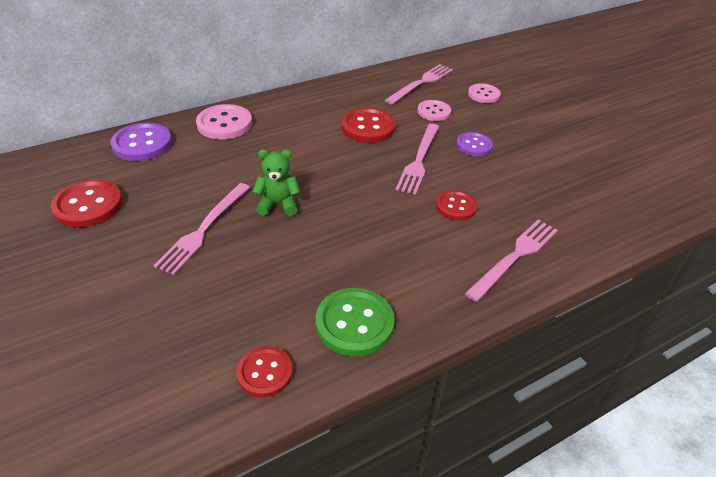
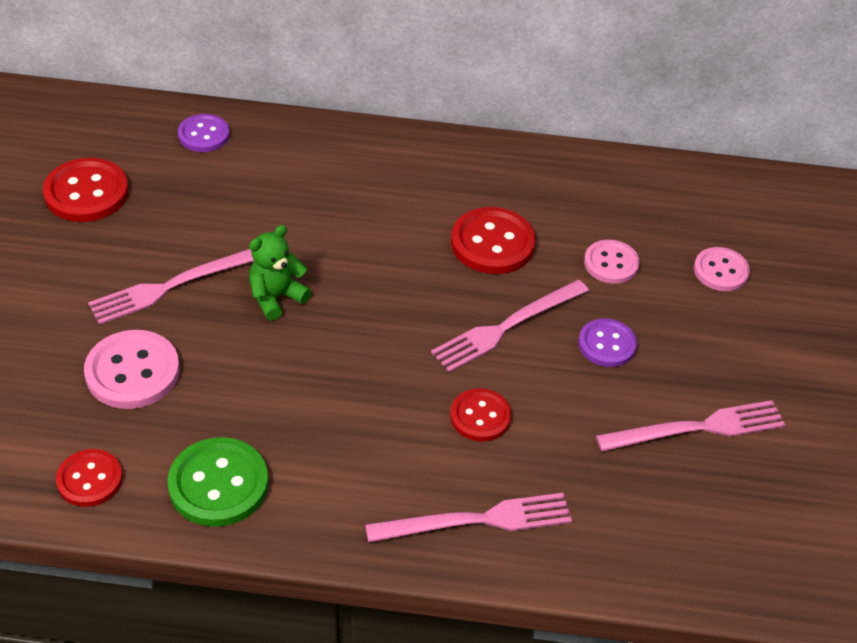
camera: 35 degrees right, 5 degrees up
(142, 144) = (203, 135): purple button -> purple button, size x0.65
(224, 124) = (319, 150): pink button -> pink button (132, 372)
(278, 204) = (276, 297): green teddy bear -> green teddy bear turned 75 degrees counterclockwise
(421, 83) = (647, 207): pink fork -> pink fork (697, 428)

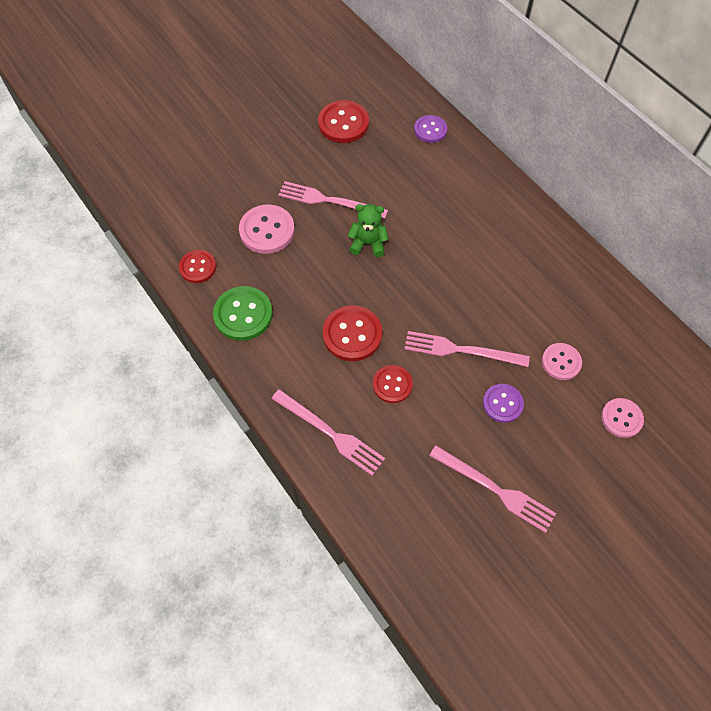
camera: 50 degrees right, 15 degrees up
(492, 243) = (508, 299): red button -> red button (352, 334)

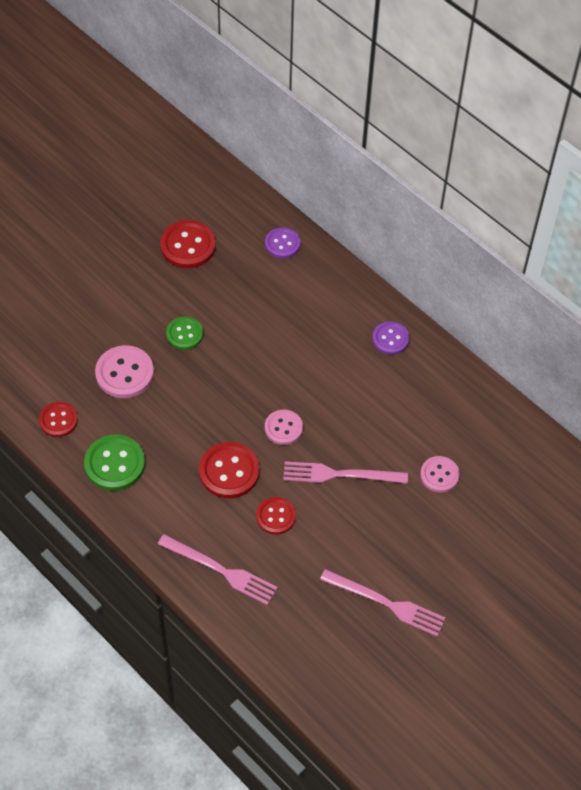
camera: 10 degrees left, 5 degrees down
(328, 201) = (184, 334): pink fork -> green button
(368, 243) = (232, 376): green teddy bear -> none
(502, 404) = (386, 522): purple button -> purple button (390, 339)
(621, 418) = (501, 522): pink button -> pink button (283, 428)

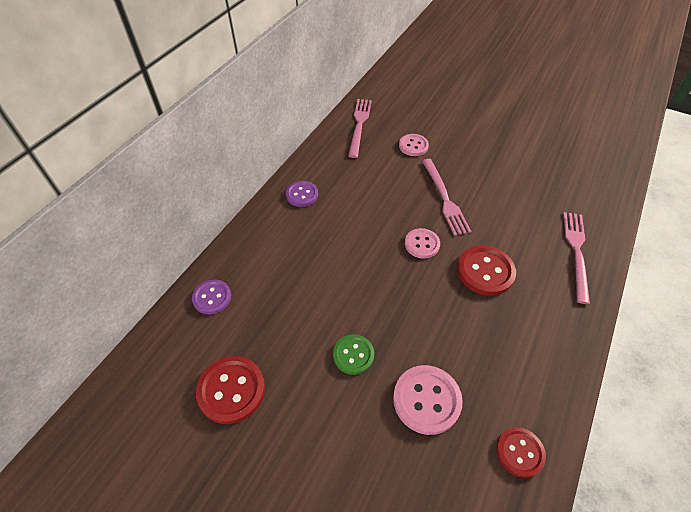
camera: 105 degrees left, 5 degrees down
(114, 464) = (535, 371): green button -> none
(276, 516) = (505, 229): red button -> none
(386, 603) = (529, 153): pink fork -> pink fork (359, 125)

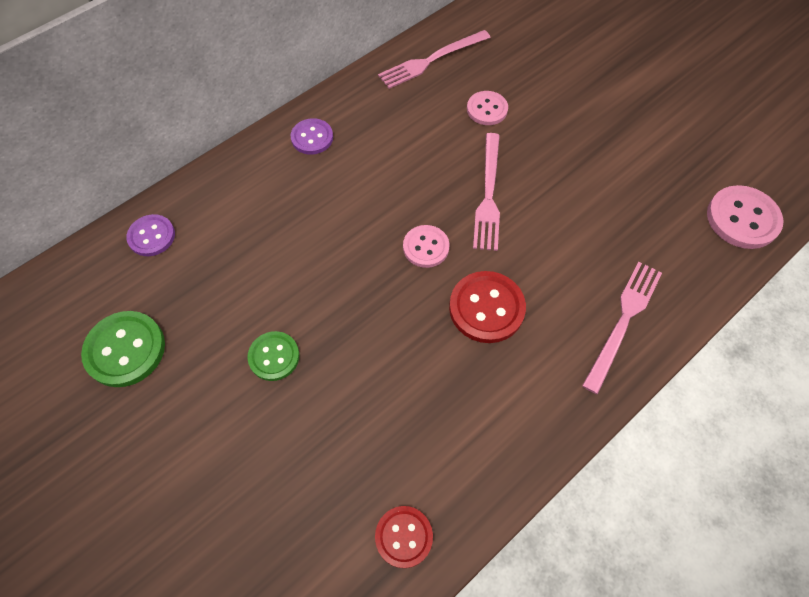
camera: 20 degrees right, 10 degrees up
(231, 390) = (125, 350): red button -> green button
(359, 125) = (431, 60): pink fork -> pink fork turned 150 degrees counterclockwise
(426, 400) = (329, 438): pink button -> pink button (742, 219)

